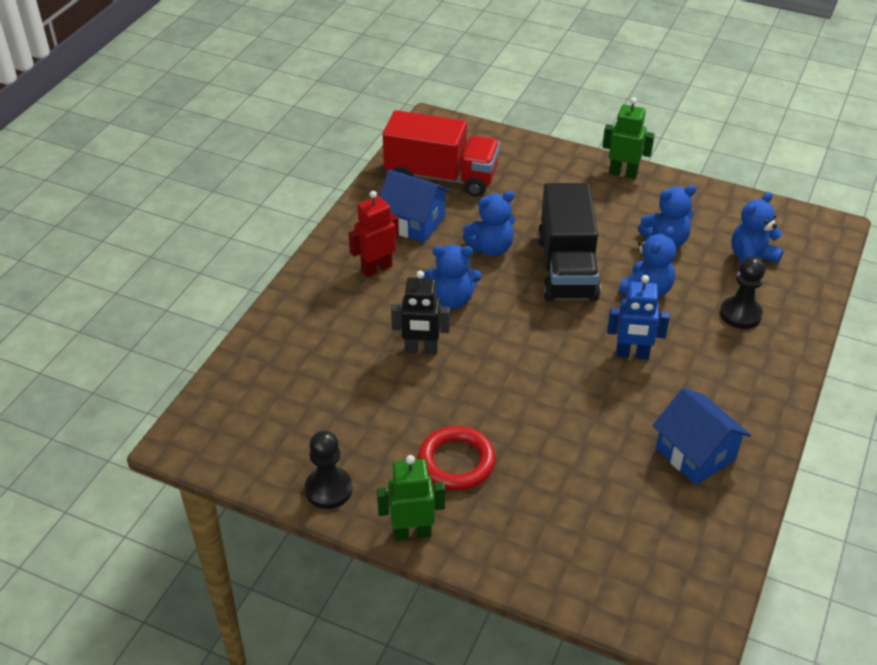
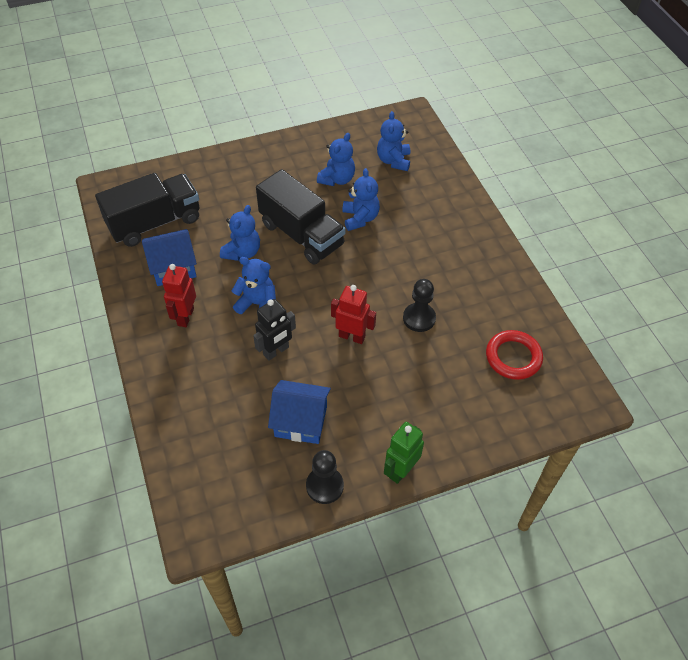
camera: 45 degrees left, 10 degrees up
(441, 177) = (155, 223): red truck -> black truck
(452, 300) = (257, 304): blue teddy bear -> blue teddy bear turned 120 degrees counterclockwise
(456, 462) = (376, 406): red ring -> red ring (513, 357)
(507, 387) = (352, 336): none -> red robot
(623, 173) = (266, 149): green robot -> none
(632, 354) = (395, 264): blue robot -> none
(695, 454) = (487, 300): blue house -> blue house (300, 421)
(740, 314) = (422, 199): black pawn -> black pawn (419, 318)

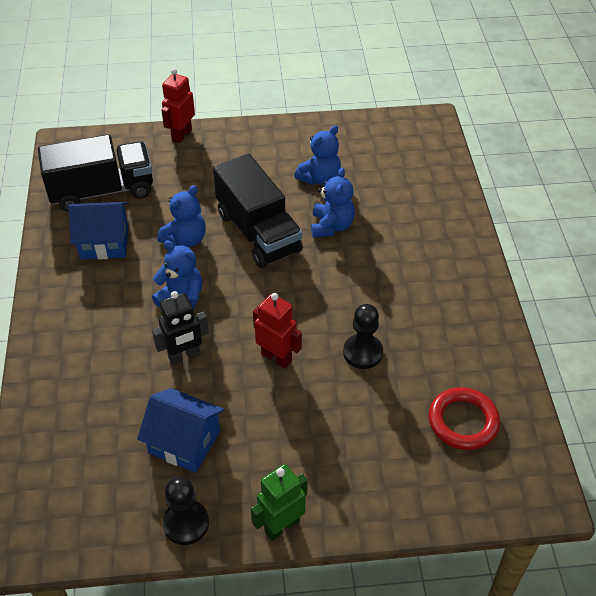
camera: 15 degrees right, 5 degrees down
(185, 317) = (98, 298): red robot -> red robot (181, 135)
(393, 161) = (392, 169): blue teddy bear -> none

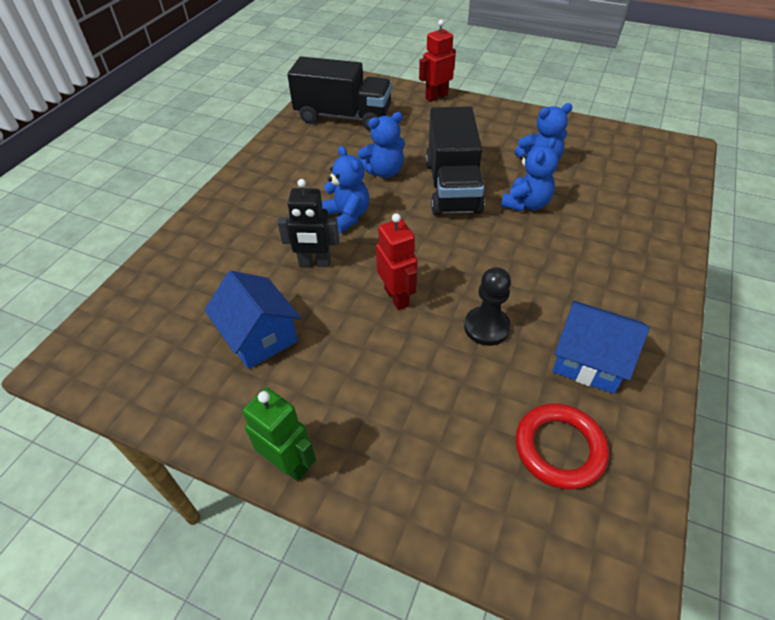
camera: 30 degrees right, 0 degrees up
(104, 242) = (317, 153): blue house -> blue house (588, 361)
(186, 523) = (204, 413): black pawn -> none
(281, 526) = (289, 463): green robot -> green robot turned 45 degrees clockwise

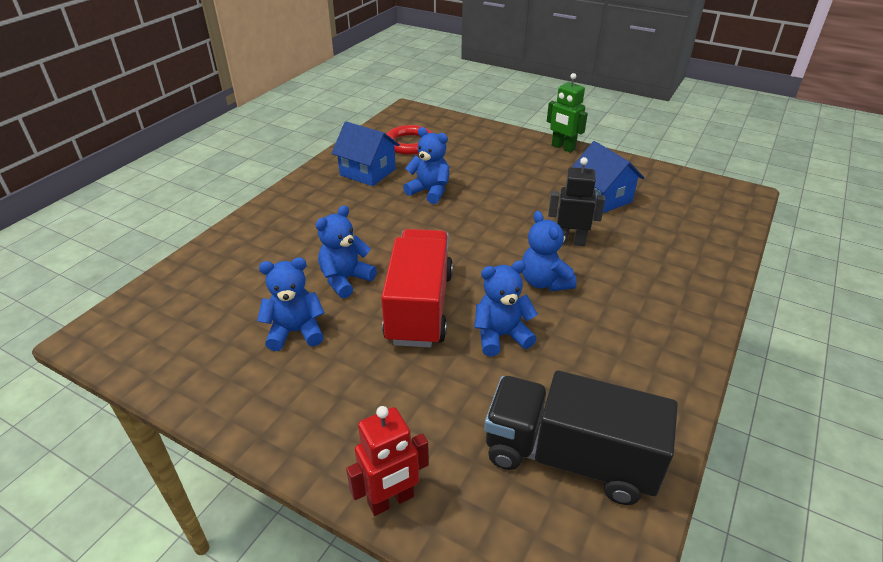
camera: 175 degrees left, 10 degrees down
(397, 297) = (495, 213): red robot -> none
(452, 186) = (419, 307): black truck -> red truck
(486, 327) = (429, 192): black pawn -> blue teddy bear

